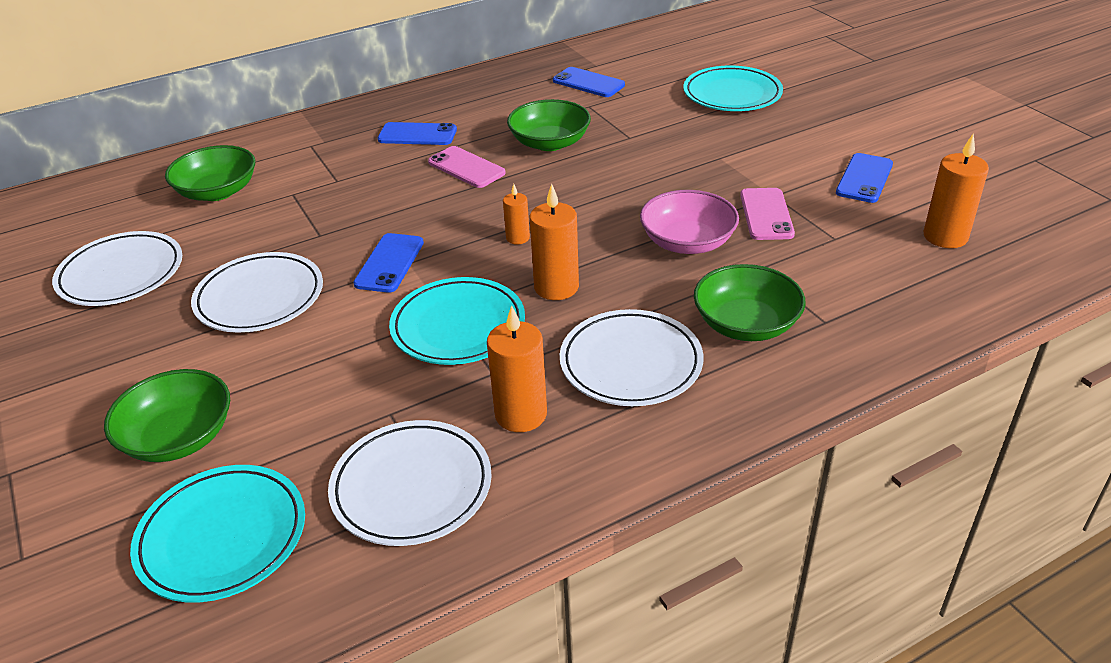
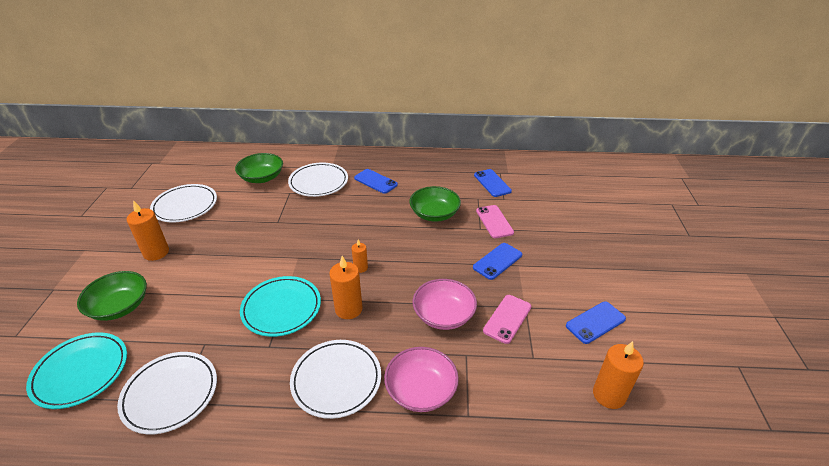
camera: 30 degrees right, 0 degrees up
(260, 298) = (220, 246): white plate -> white plate (318, 182)
(389, 263) = (289, 254): blue phone -> blue phone (497, 261)
(466, 168) = (378, 212): pink phone -> pink phone (494, 221)
(521, 414) = (255, 380): orange candle -> orange candle (156, 252)
(732, 94) = (568, 223): turquoise plate -> none
(746, 324) = (421, 390): green bowl -> pink bowl

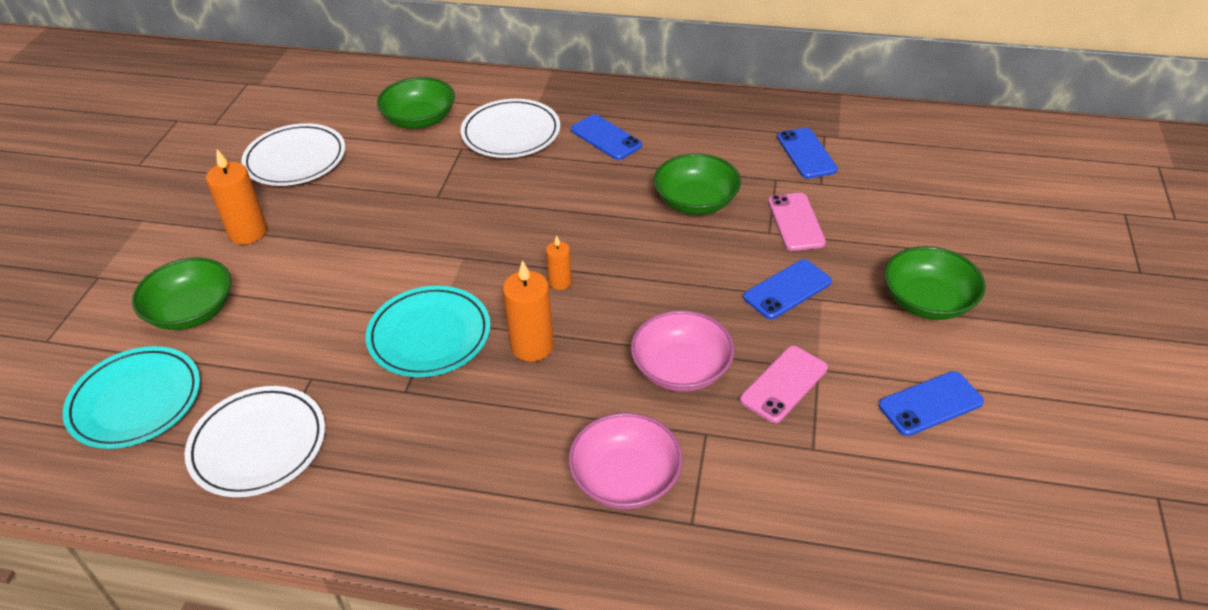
camera: 10 degrees right, 5 degrees up
(336, 380) = (500, 451): white plate -> none
(579, 261) = (928, 301): none -> green bowl
(609, 395) = (923, 517): orange candle -> none

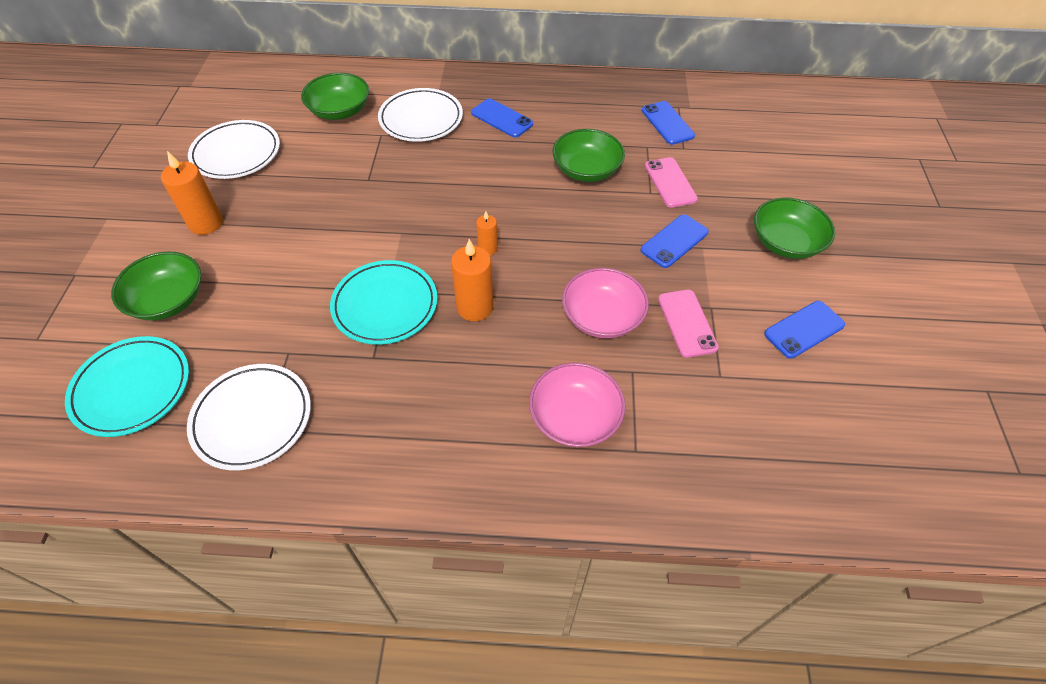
camera: 10 degrees left, 10 degrees up
(784, 384) = (687, 323): pink phone -> pink phone turned 45 degrees counterclockwise

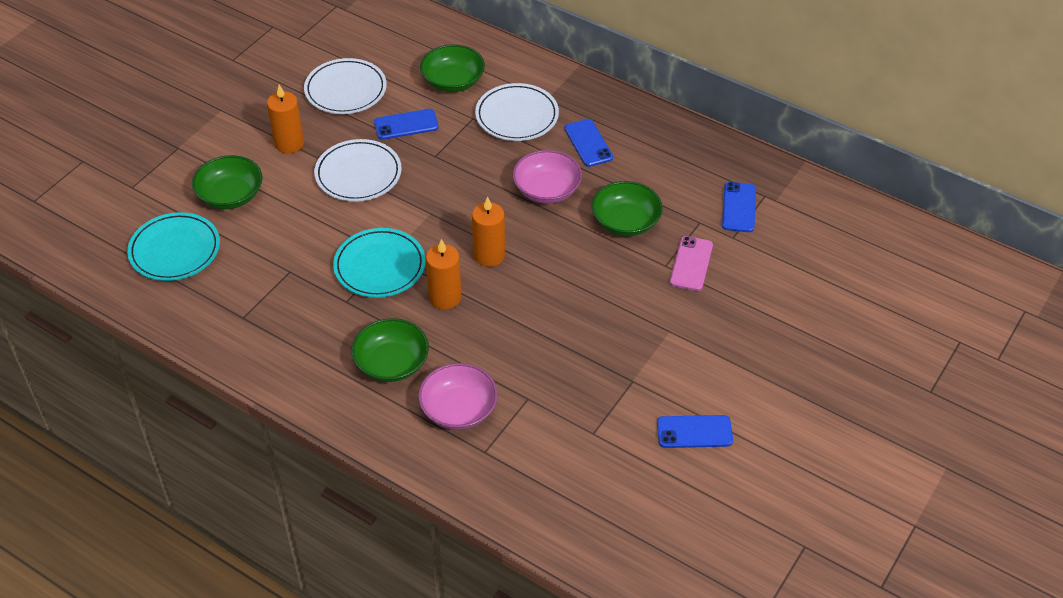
camera: 30 degrees right, 5 degrees down
(252, 418) = (240, 306): white plate -> white plate (358, 174)
(487, 248) = (489, 255): orange candle -> orange candle, size x1.76
(602, 317) = (537, 348): pink bowl -> pink bowl (547, 190)
(674, 241) = (649, 315): blue phone -> blue phone (406, 125)
(687, 323) = (601, 383): pink phone -> none
(785, 242) = (747, 359): green bowl -> green bowl (391, 363)

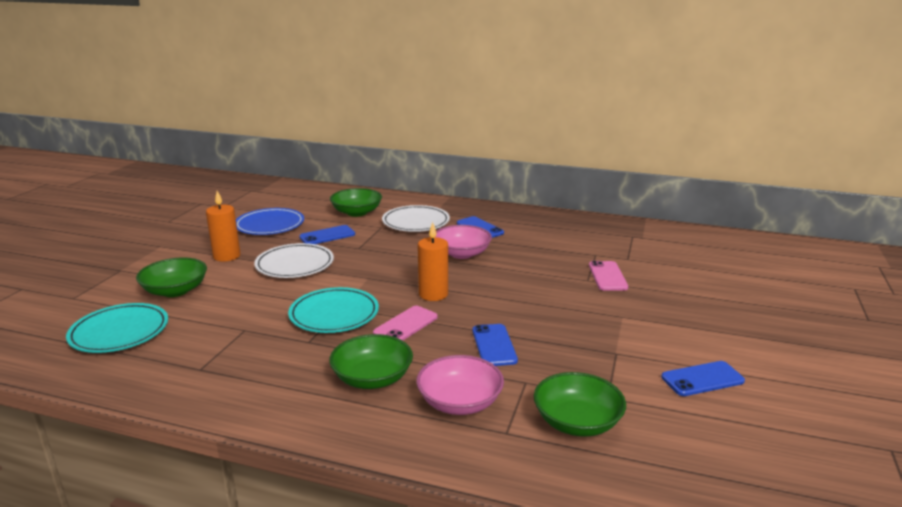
camera: 15 degrees left, 25 degrees down
(345, 90) = (270, 225): white plate -> blue plate
(445, 297) = (406, 325): orange candle -> pink phone
(625, 222) = (537, 261): green bowl -> green bowl (577, 422)
(738, 207) = (618, 244): blue phone -> blue phone (494, 345)

